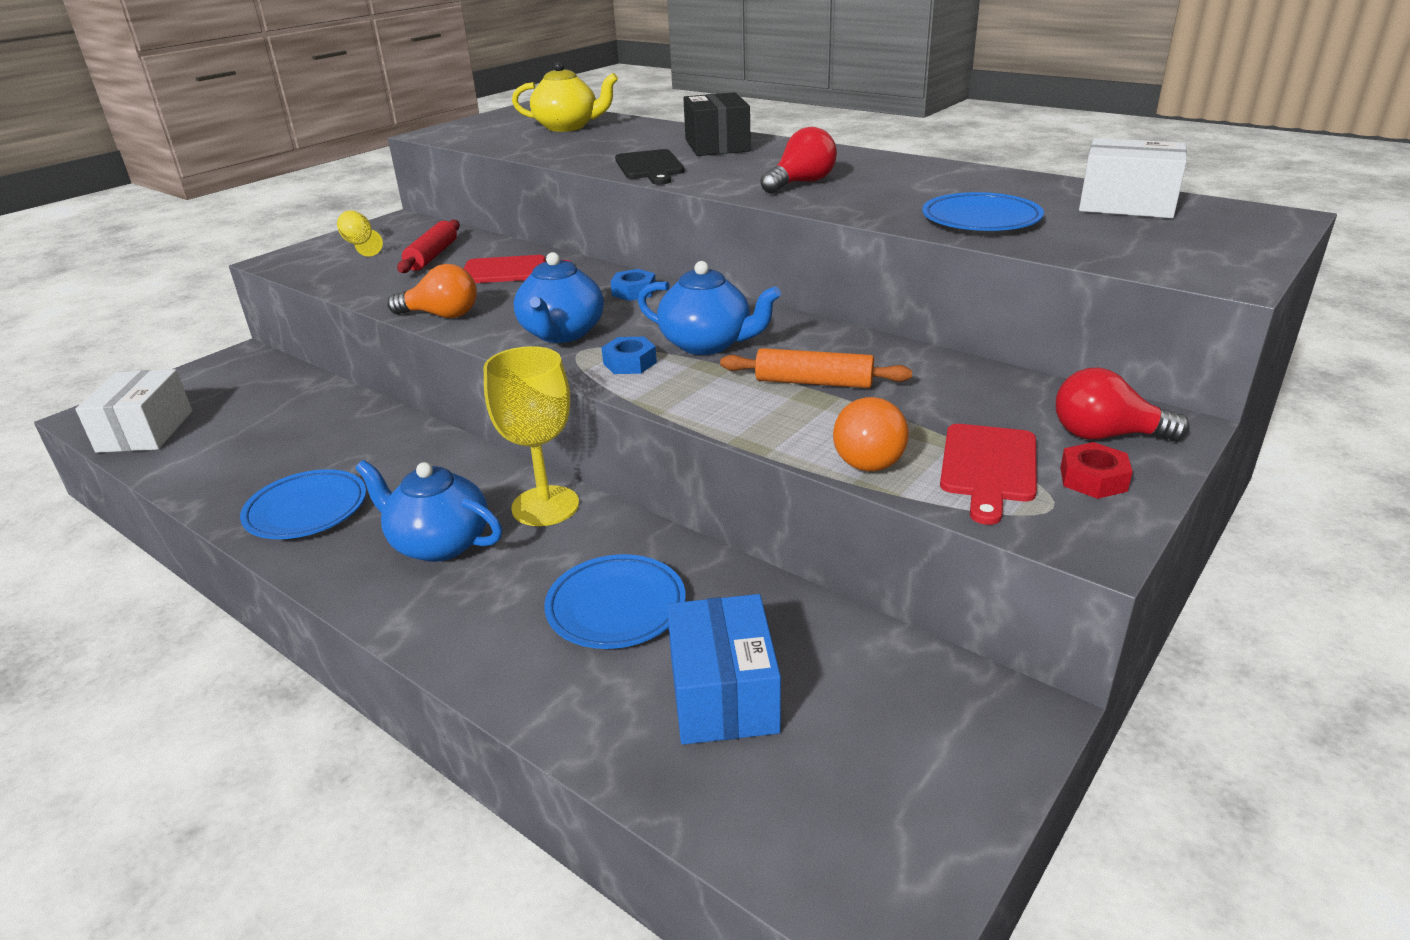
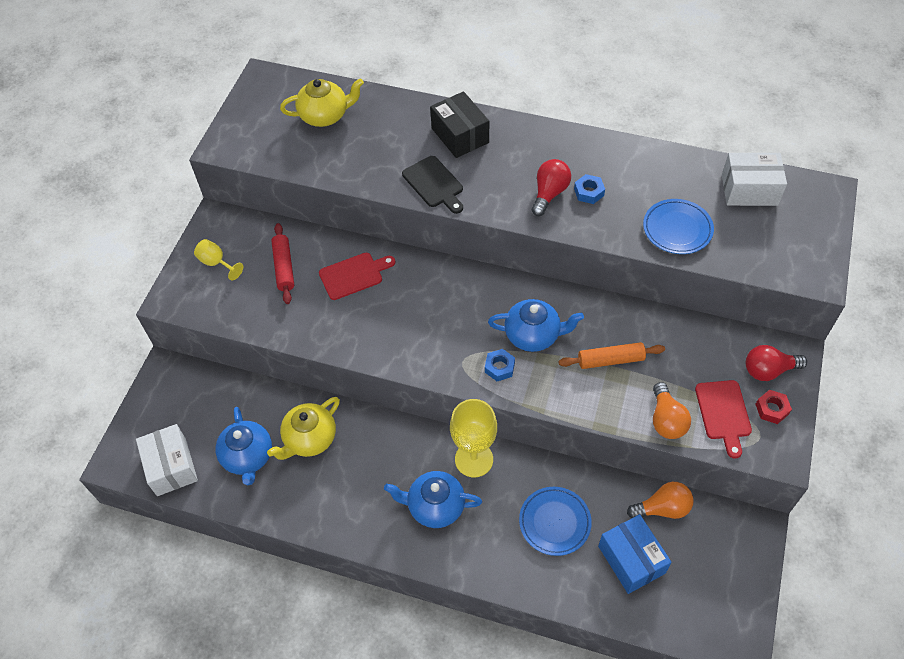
camera: 20 degrees left, 25 degrees up
(306, 510) = (339, 504): blue plate -> none
(338, 441) = (309, 439): none -> yellow teapot
(441, 315) = (348, 344): orange light bulb -> orange light bulb (662, 508)
(562, 333) = (440, 346): blue teapot -> blue teapot (248, 457)
(634, 291) = (455, 283): blue nut -> blue nut (589, 192)

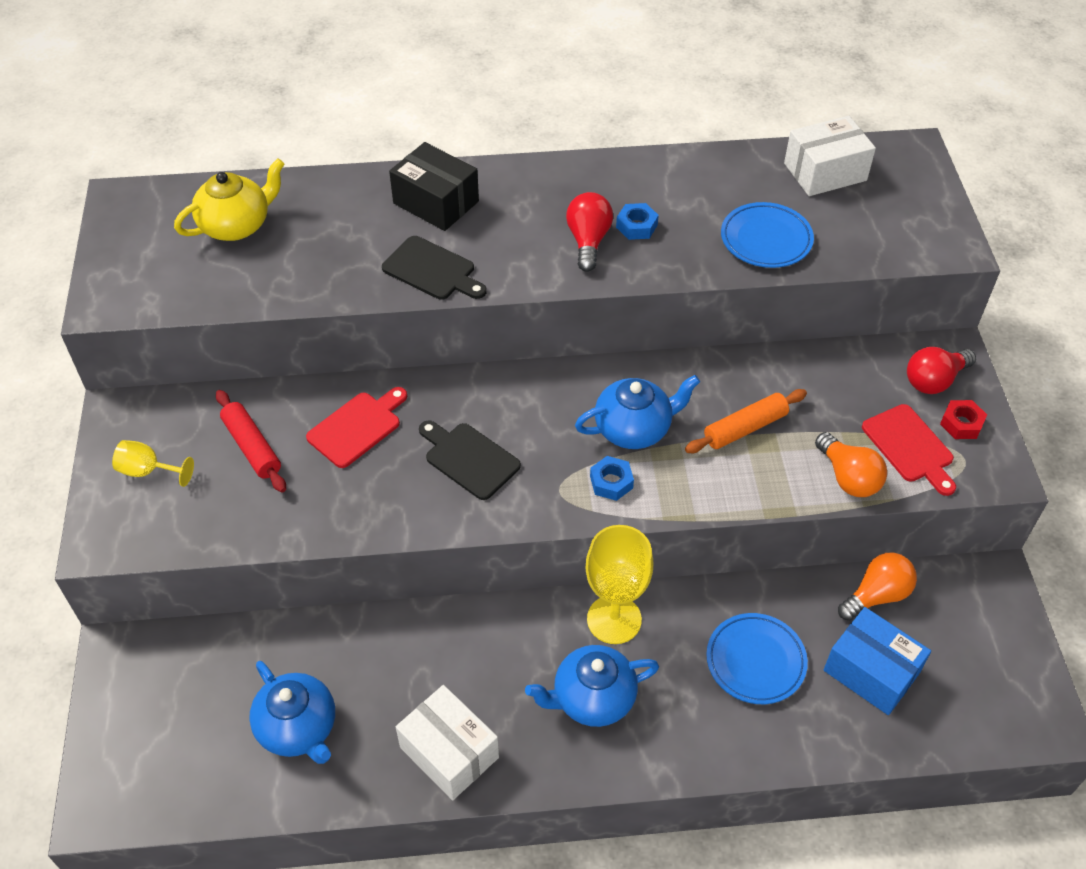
camera: 25 degrees left, 5 degrees down
(171, 466) = (188, 783): white box -> white box (449, 752)
(309, 439) = (377, 672): yellow teapot -> none
(414, 320) = (469, 459): none -> black cutting board

